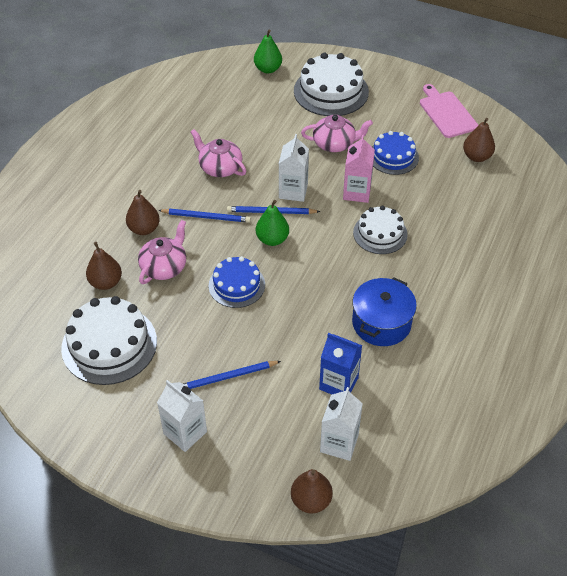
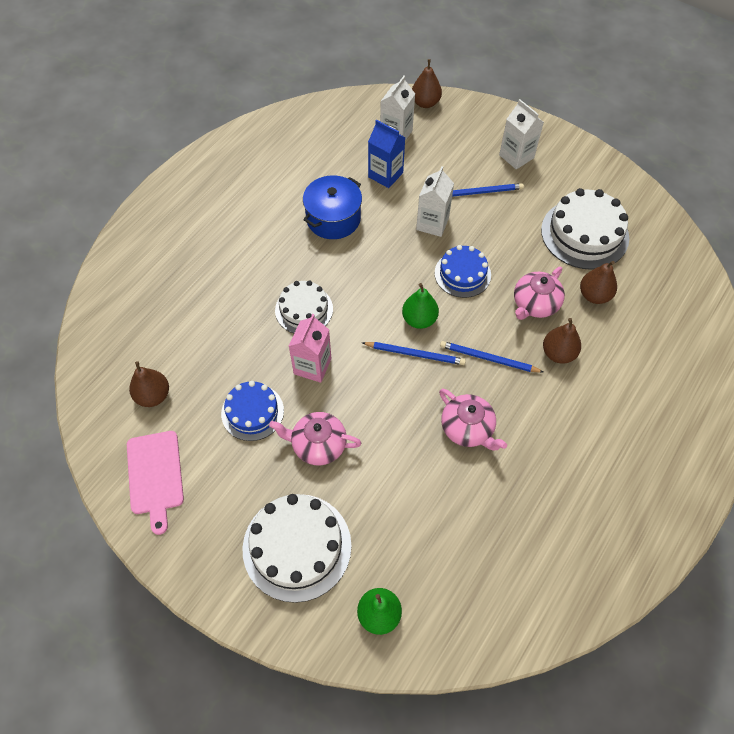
camera: 170 degrees left, 10 degrees up
(293, 191) = (385, 379): white carton -> white carton (432, 223)

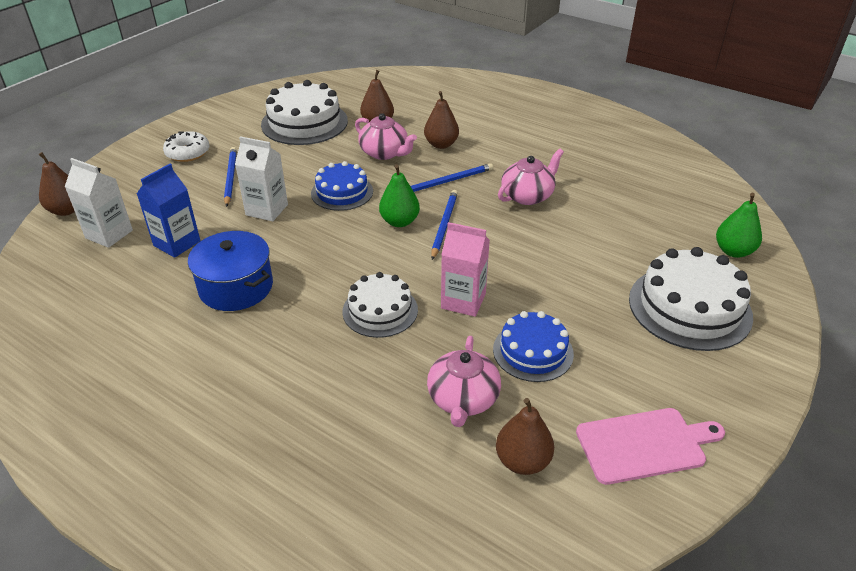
camera: 90 degrees left, 20 degrees down
(318, 445) = (566, 294): pink teapot -> pink teapot (463, 399)
(488, 358) = (448, 181): blue pencil -> blue pencil turned 135 degrees counterclockwise
(516, 156) = (188, 153): white carton -> white donut

